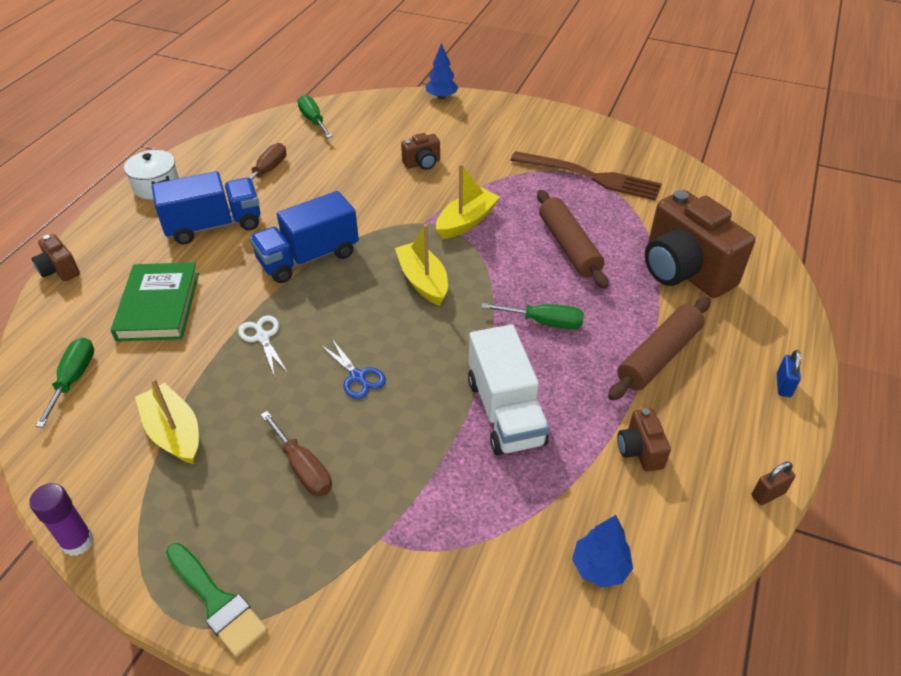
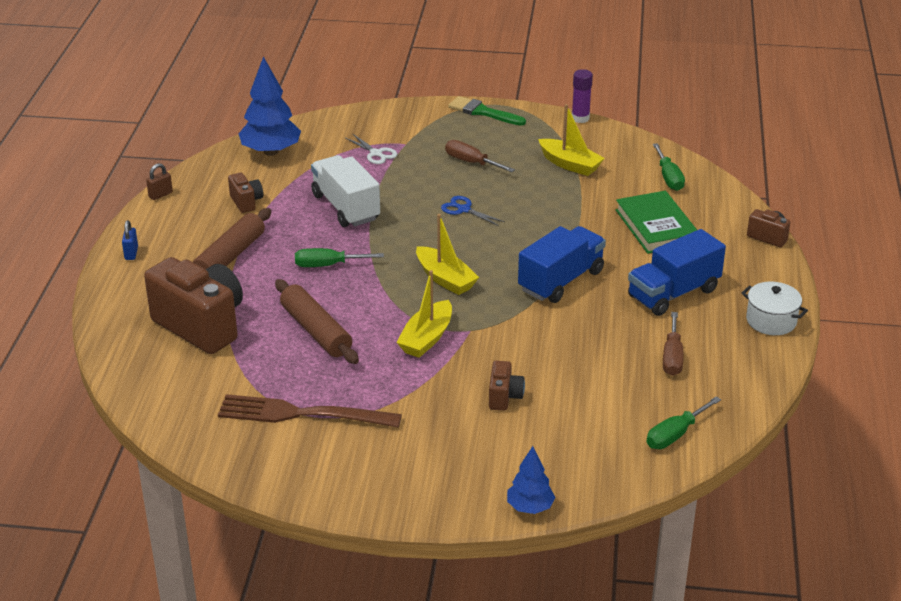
camera: 165 degrees right, 10 degrees down
(263, 337) = (553, 220): white scissors -> white scissors (376, 153)
(313, 120) = (675, 435): green screwdriver -> green screwdriver turned 90 degrees clockwise
(422, 163) = (504, 397): brown camera -> brown camera turned 135 degrees clockwise
(600, 567) = (271, 152): blue tree -> blue tree, size x1.74

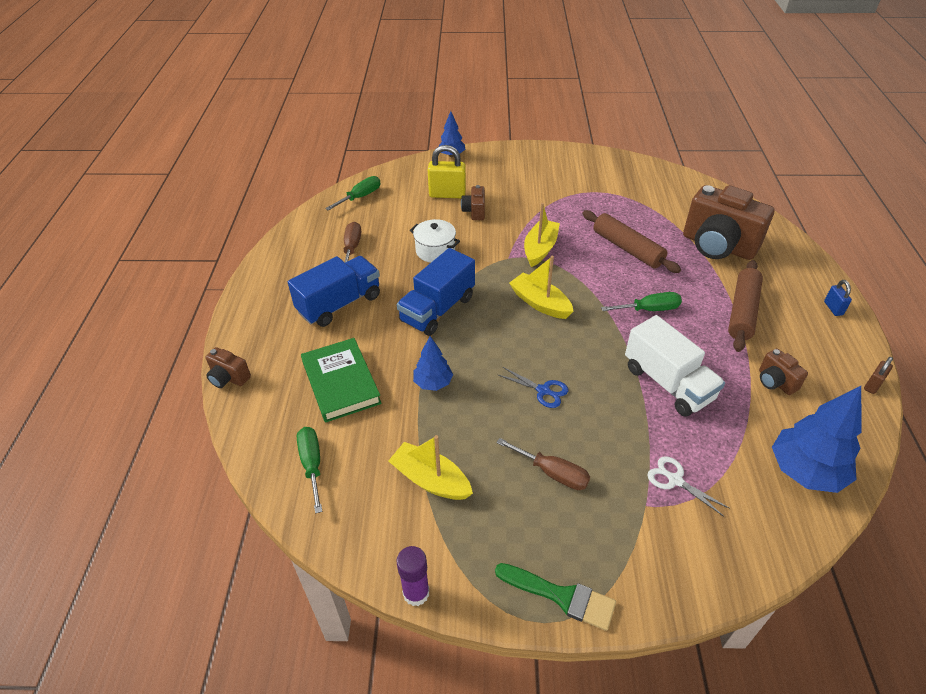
camera: 175 degrees right, 10 degrees up
(301, 414) = (607, 192): brown fork -> none
(542, 429) = (447, 194): none -> yellow padlock
(567, 221) = (433, 383): none -> blue tree
(771, 321) = (264, 284): white pot -> white pot (435, 251)

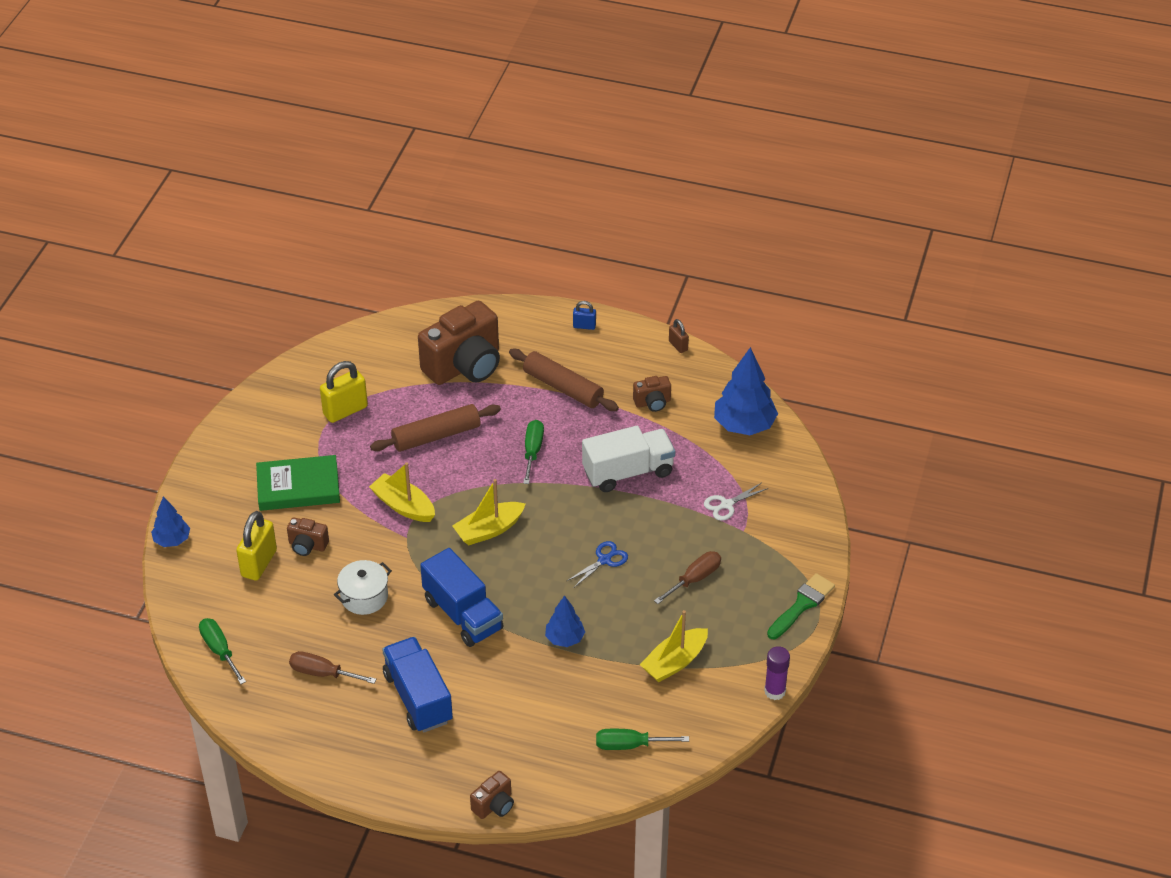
camera: 75 degrees left, 0 degrees up
(341, 382) = (537, 711): green book -> green book (298, 487)
(620, 197) = (345, 410): none -> yellow padlock

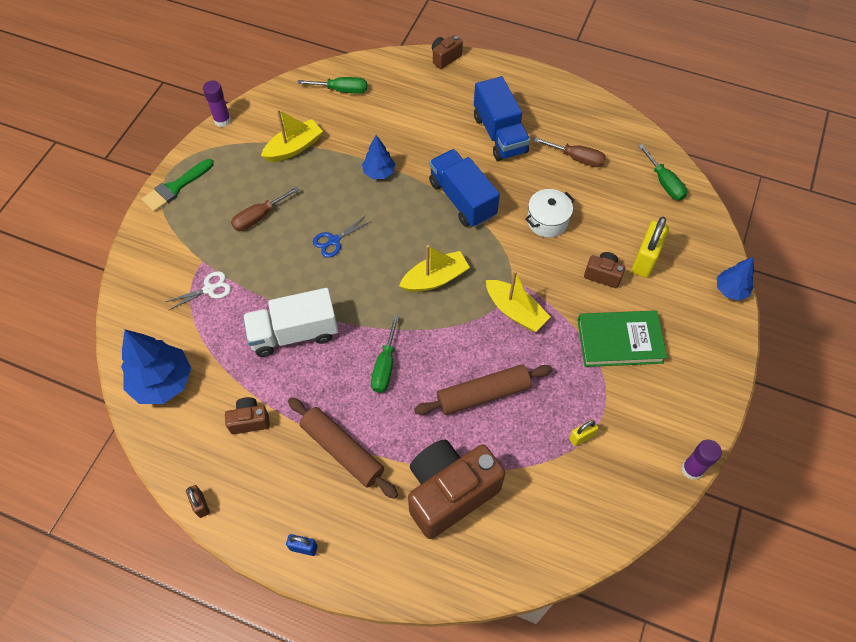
camera: 175 degrees left, 15 degrees up
(248, 394) = (692, 469): none -> purple glue stick
(345, 410) = (581, 437): yellow padlock -> yellow padlock, size x0.53

